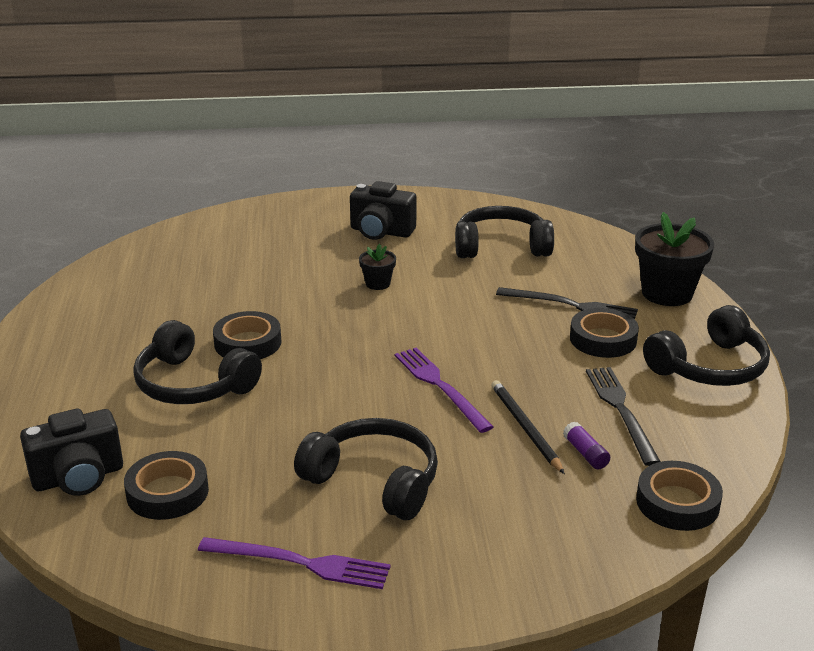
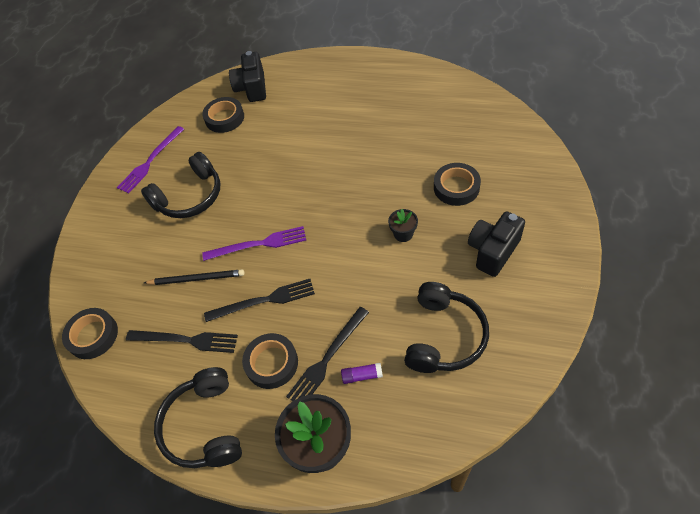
camera: 115 degrees right, 25 degrees up
(193, 384) = (313, 129): black headphones -> none
(248, 343) = (348, 155): black tape -> black tape (456, 187)
(525, 362) = (264, 300): none -> black fork
(585, 453) = (158, 303): purple glue stick -> purple glue stick (362, 376)

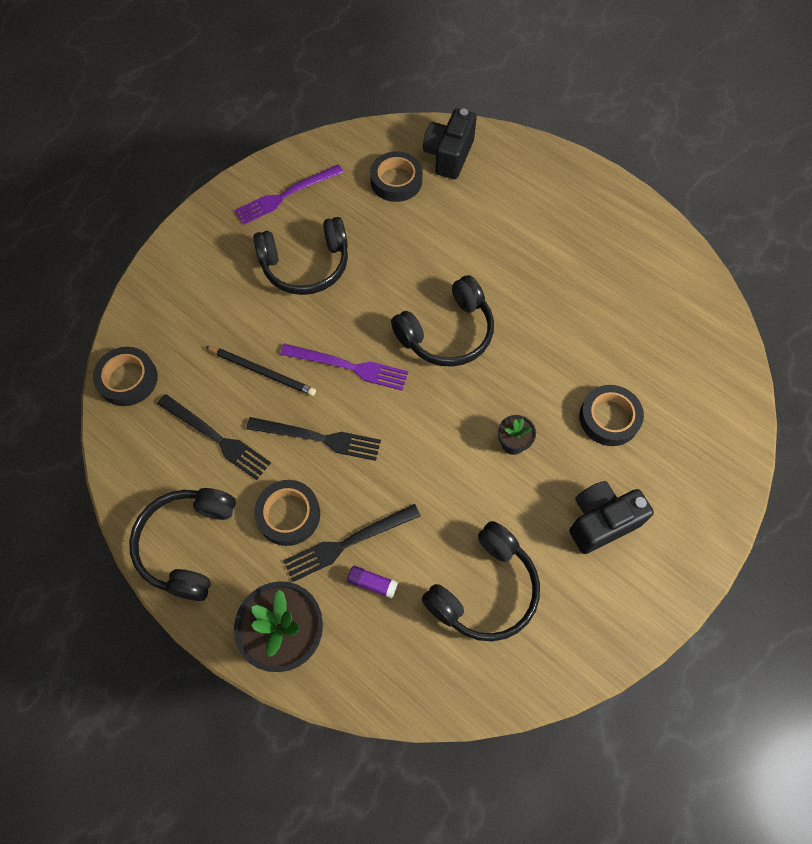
camera: 20 degrees right, 10 degrees up
(315, 190) = (447, 333): none -> black headphones

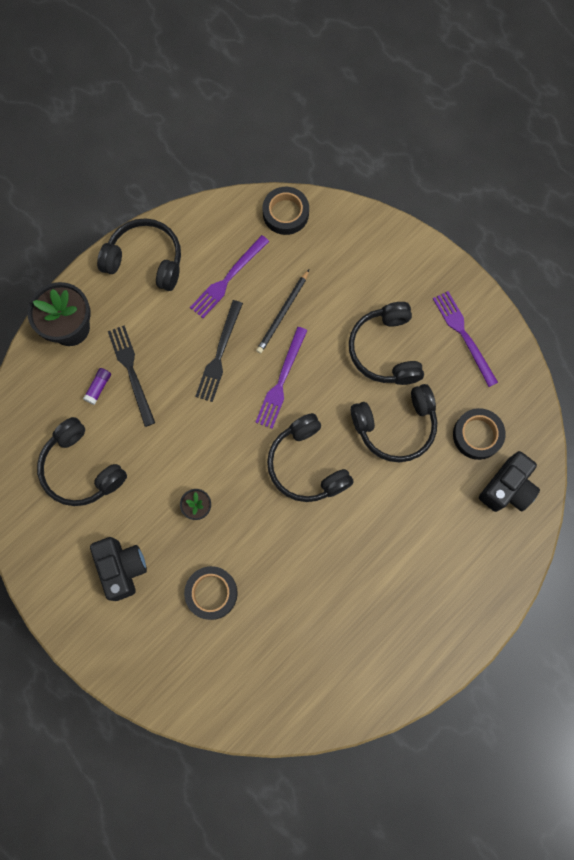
camera: 95 degrees right, 10 degrees up
(217, 438) = (228, 279): black fork -> purple fork
(288, 515) = (159, 330): black tape -> none
(394, 252) = (395, 426): none -> black headphones
(449, 156) = (507, 488): black camera -> black camera turned 105 degrees clockwise

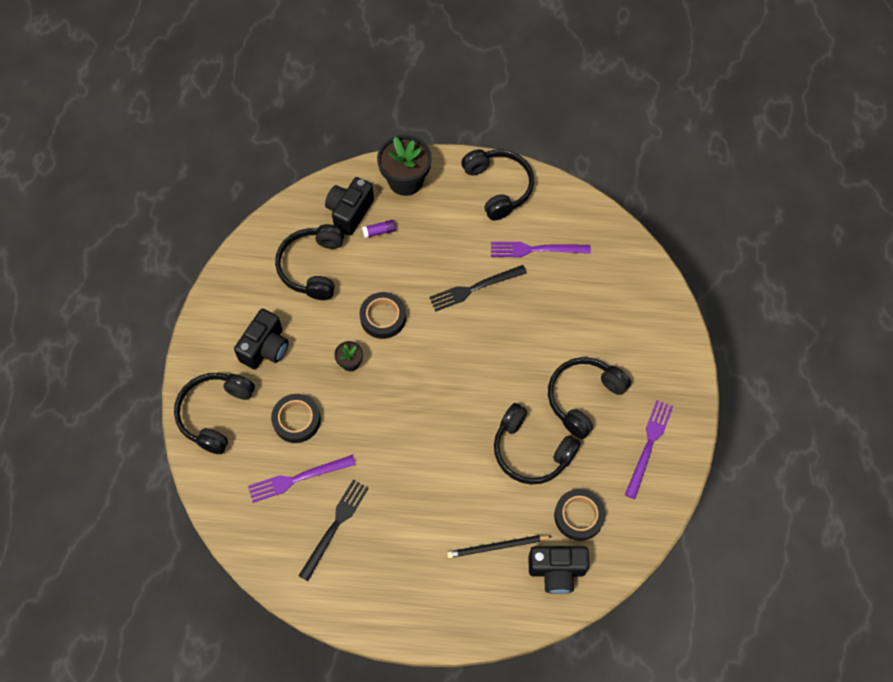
camera: 50 degrees right, 10 degrees down
(58, 397) = (350, 212): none -> black camera
(131, 371) = (409, 242): black fork -> black fork (335, 526)
(281, 381) = (492, 345): purple fork -> purple fork (297, 479)
(283, 313) = (545, 305): black pencil -> black pencil (497, 546)
(285, 213) = (623, 248): black tape -> black tape (383, 317)
(307, 465) = (446, 411): black headphones -> black headphones (215, 413)

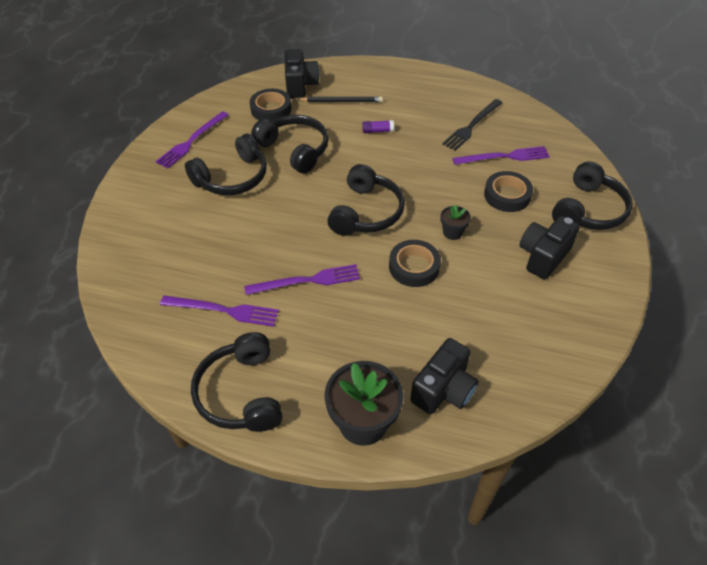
camera: 170 degrees left, 15 degrees down
(313, 267) = (492, 330): black headphones -> black headphones (366, 212)
(379, 231) = (407, 359): purple glue stick -> purple glue stick (377, 131)
(474, 288) = (307, 281): black fork -> purple fork
(557, 571) = (300, 85): black camera -> black camera turned 75 degrees clockwise

